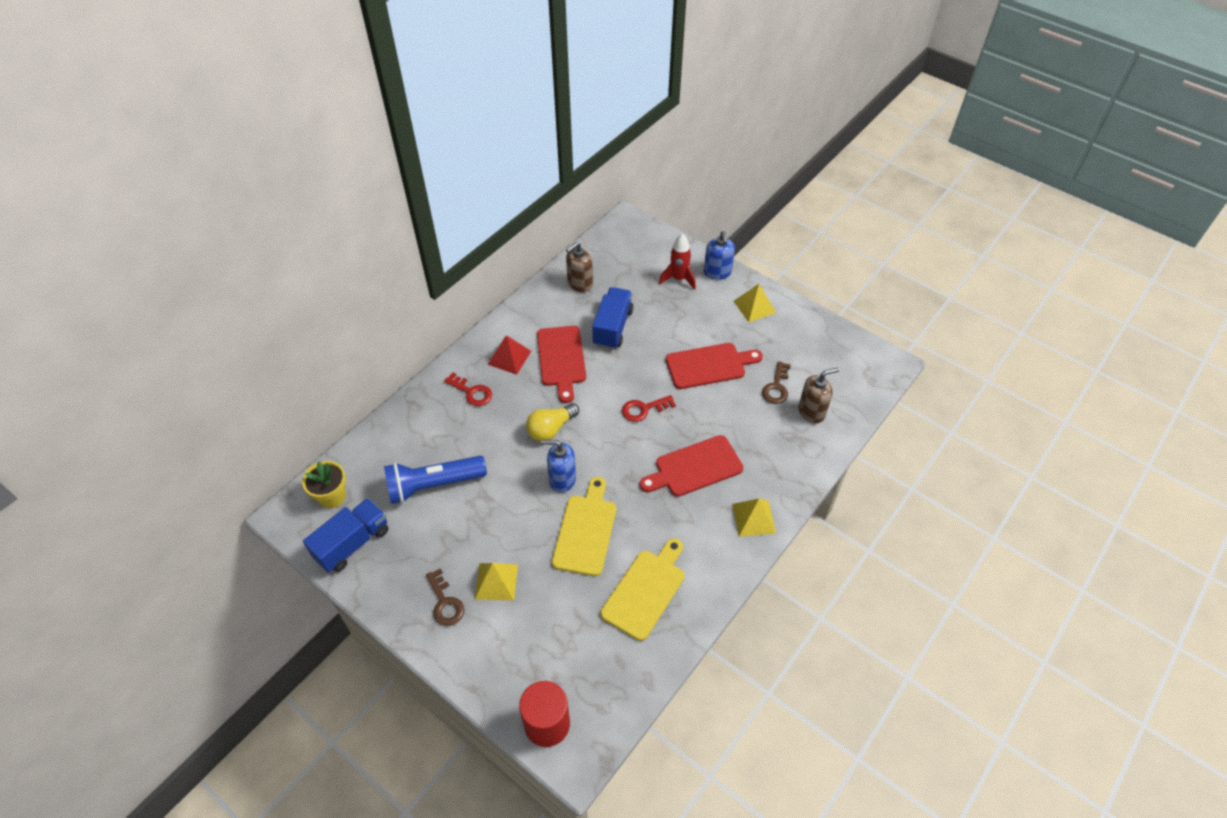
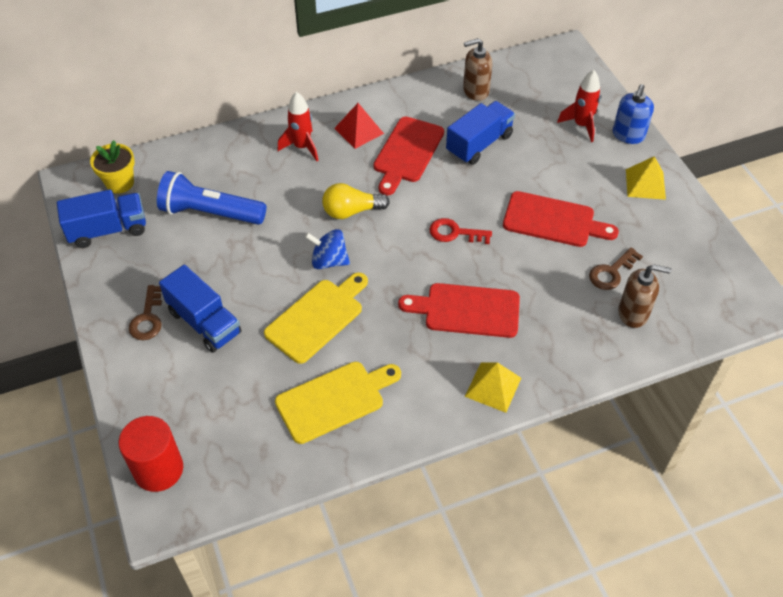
camera: 30 degrees right, 0 degrees up
(471, 392) = (302, 147): red key -> red rocket
(496, 581) = (204, 322): yellow pyramid -> blue truck
(562, 479) = (329, 261): blue soap dispenser -> blue spinning top

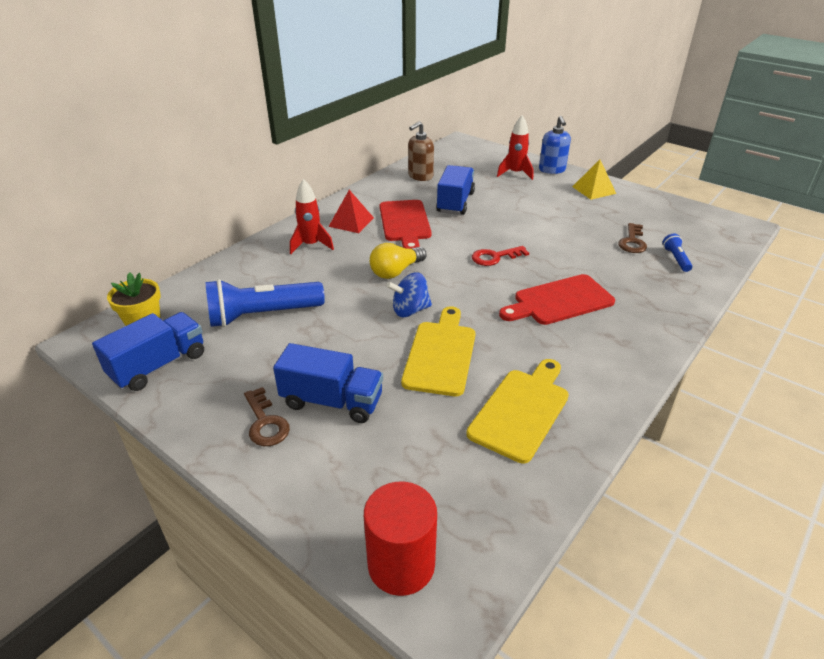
camera: 30 degrees left, 15 degrees down
(493, 387) = (638, 343): yellow pyramid -> none
(553, 220) = (558, 227): red cutting board -> none
(633, 313) = (676, 259): brown soap dispenser -> blue flashlight

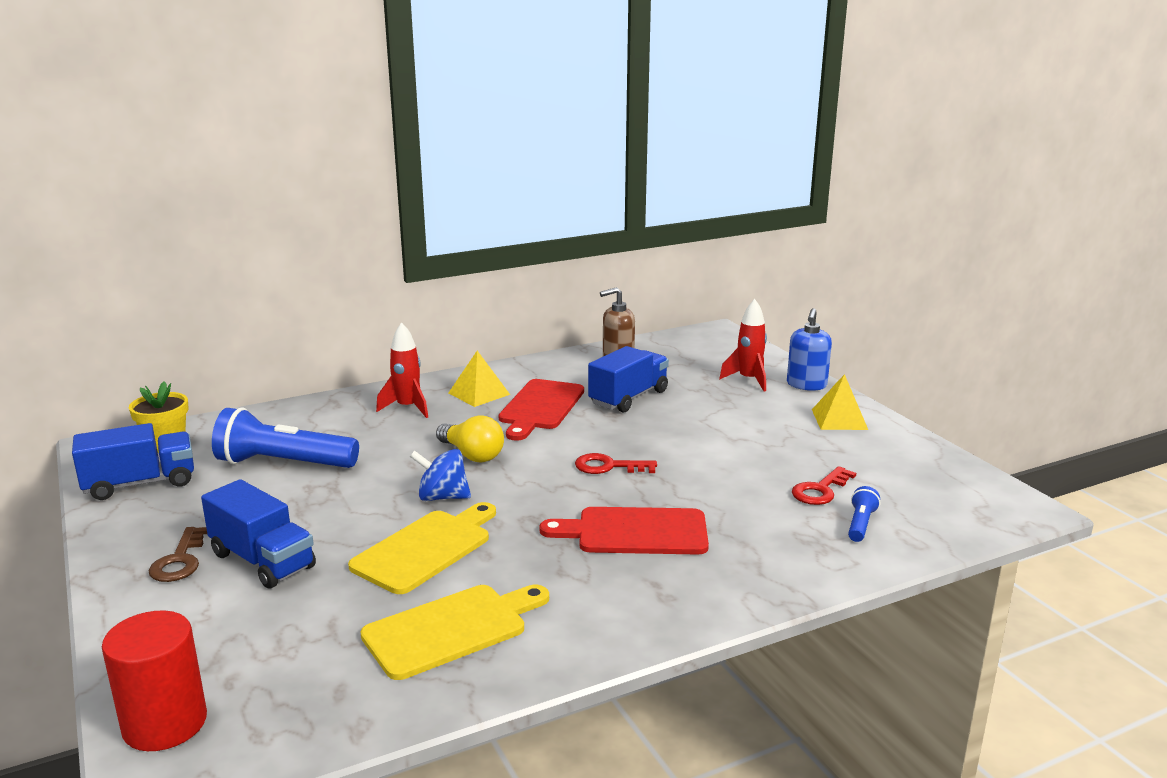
camera: 25 degrees right, 15 degrees down
(351, 222) = (479, 393): red pyramid -> yellow pyramid
(396, 271) = (472, 455): yellow light bulb -> yellow light bulb turned 120 degrees counterclockwise
(632, 242) = (820, 490): brown key -> red key

